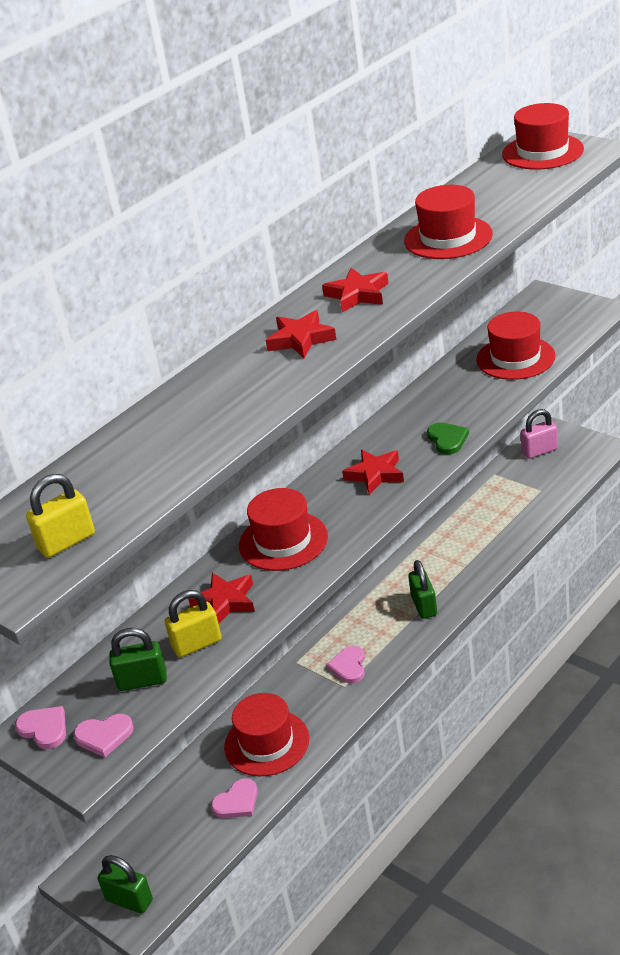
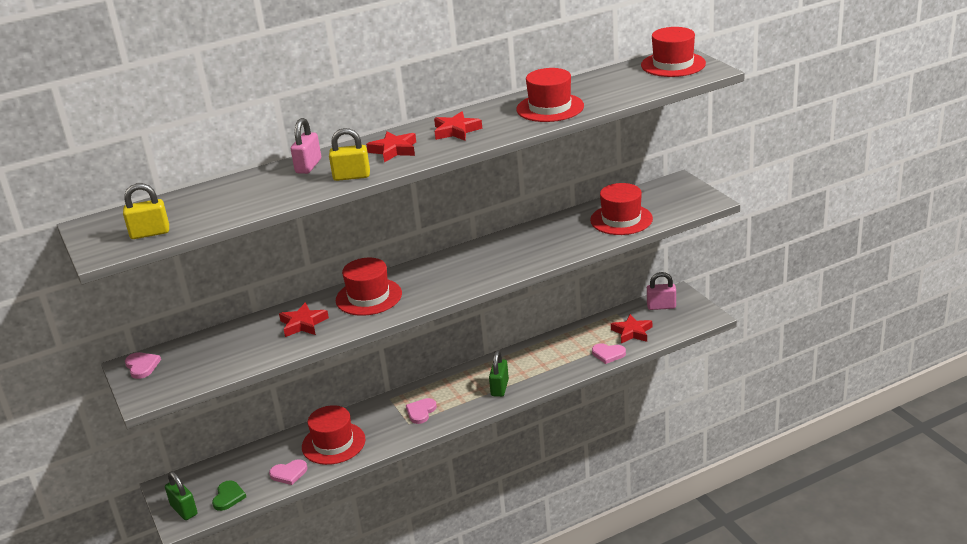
camera: 20 degrees right, 5 degrees down
(104, 736) = (170, 381): pink heart -> pink heart (608, 354)
(142, 681) = (217, 356): green padlock -> none
(197, 644) = (266, 344): yellow padlock -> yellow padlock (351, 176)
(204, 389) = (308, 166): none -> pink padlock
(375, 475) = (461, 271): red star -> red star (632, 332)
(447, 439) = (527, 261): green heart -> green heart (228, 497)

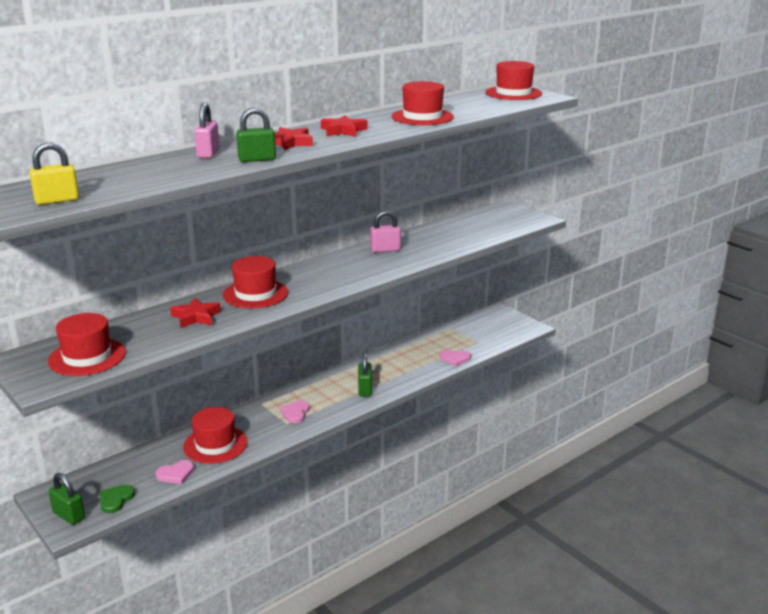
camera: 15 degrees left, 5 degrees down
(142, 366) = (30, 358): pink heart -> none
(228, 497) = (115, 500): green heart -> green heart turned 150 degrees counterclockwise
(351, 176) = (257, 159): yellow padlock -> green padlock
(621, 219) = (469, 232): red hat -> red hat (87, 357)
(632, 332) = (470, 341): red star -> none
(661, 306) = (488, 321): pink padlock -> pink padlock (385, 250)

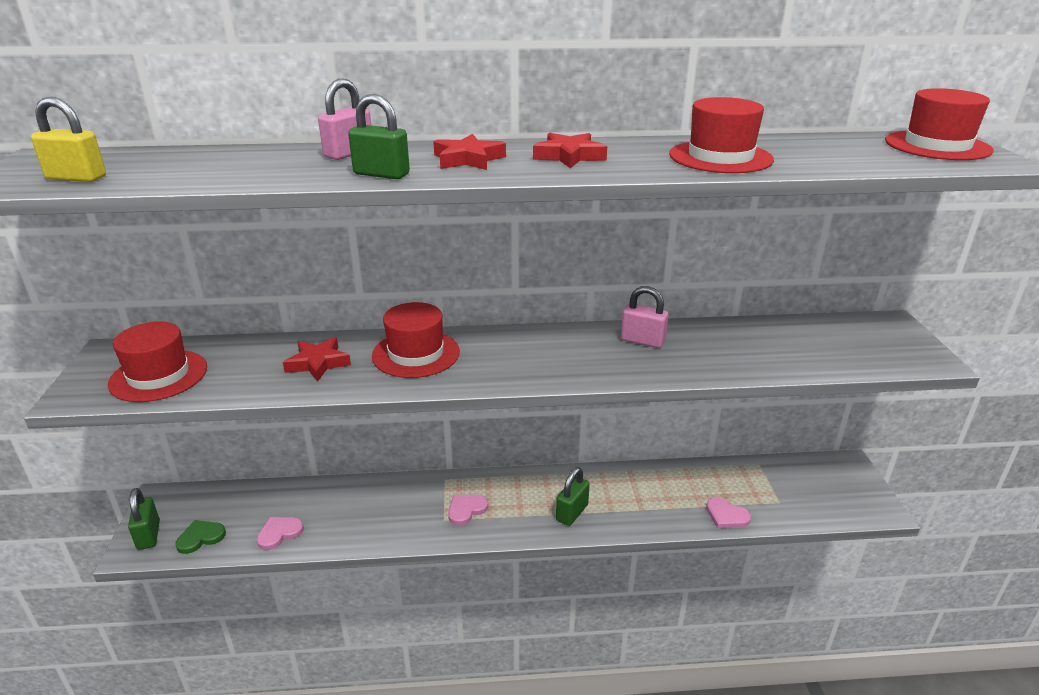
camera: 35 degrees right, 5 degrees up
(176, 474) = (279, 533): pink heart -> pink heart turned 135 degrees clockwise
(215, 444) = (350, 513): red hat -> none

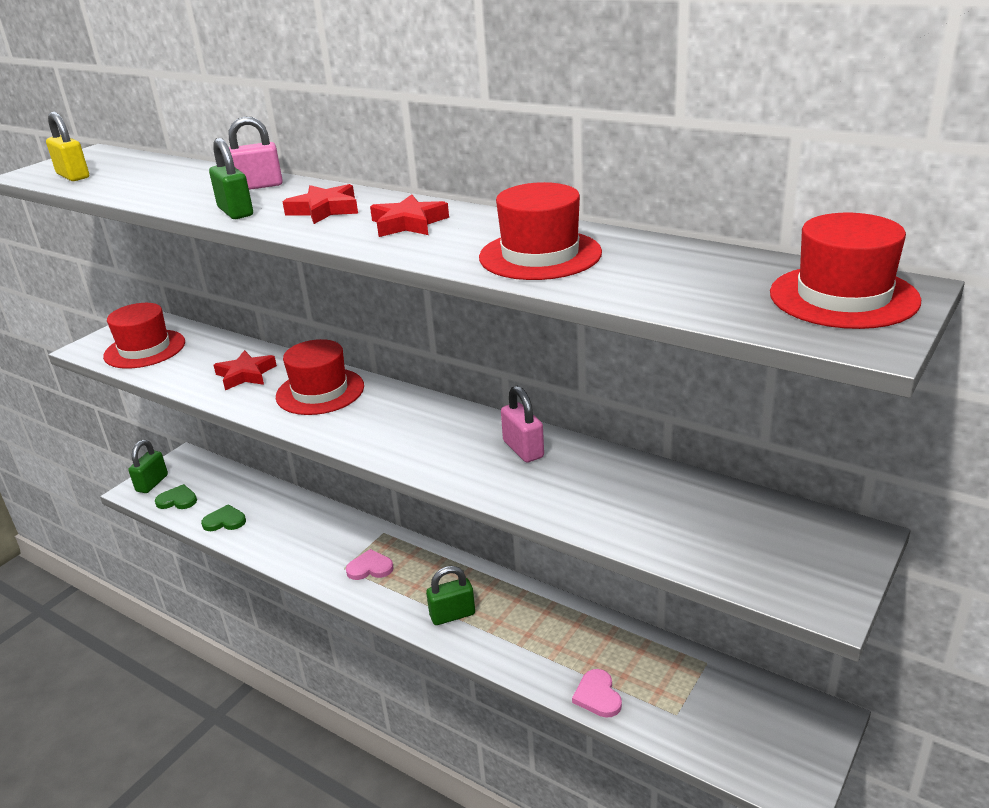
camera: 40 degrees right, 0 degrees up
(279, 533) = (225, 521): pink heart -> green heart

